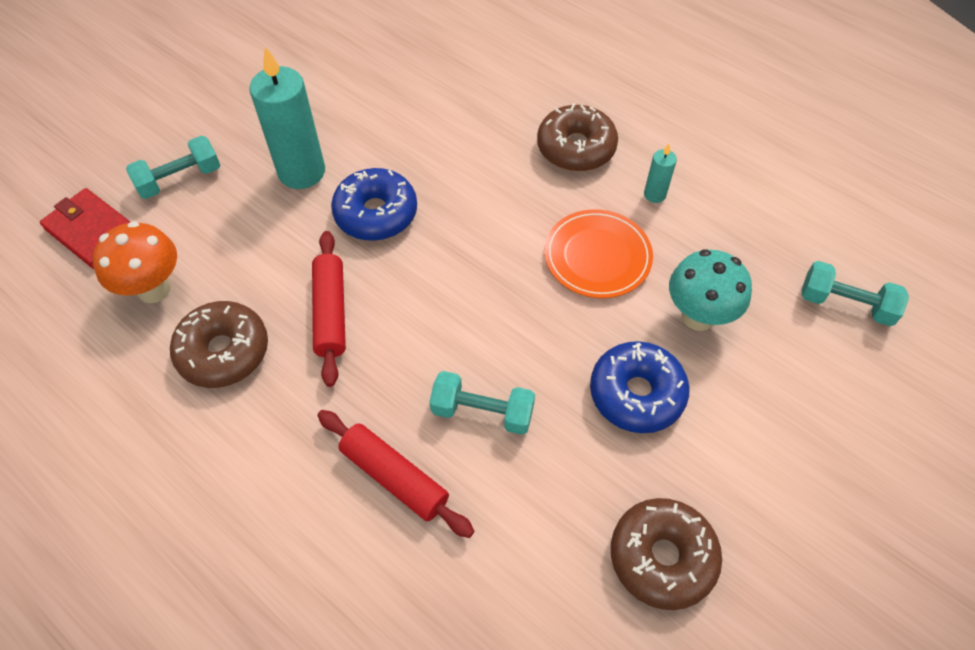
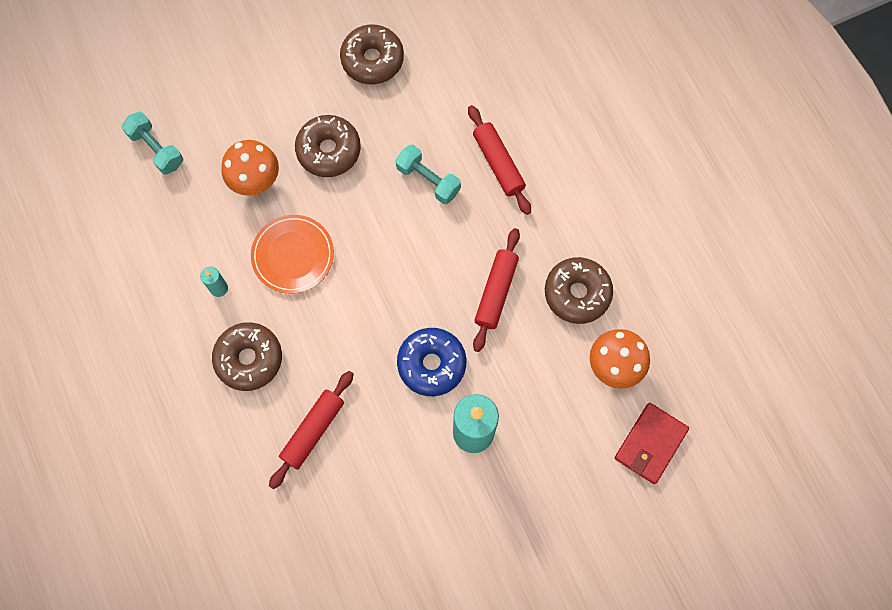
camera: 155 degrees left, 15 degrees up
(92, 231) = (650, 444): red wallet -> red wallet turned 60 degrees clockwise
(180, 179) = (572, 469): turquoise dumbbell -> none
(471, 116) = (313, 430): none -> red rolling pin
(636, 394) = (329, 150): blue donut -> brown donut
(698, 316) = (256, 182): turquoise mushroom -> orange mushroom

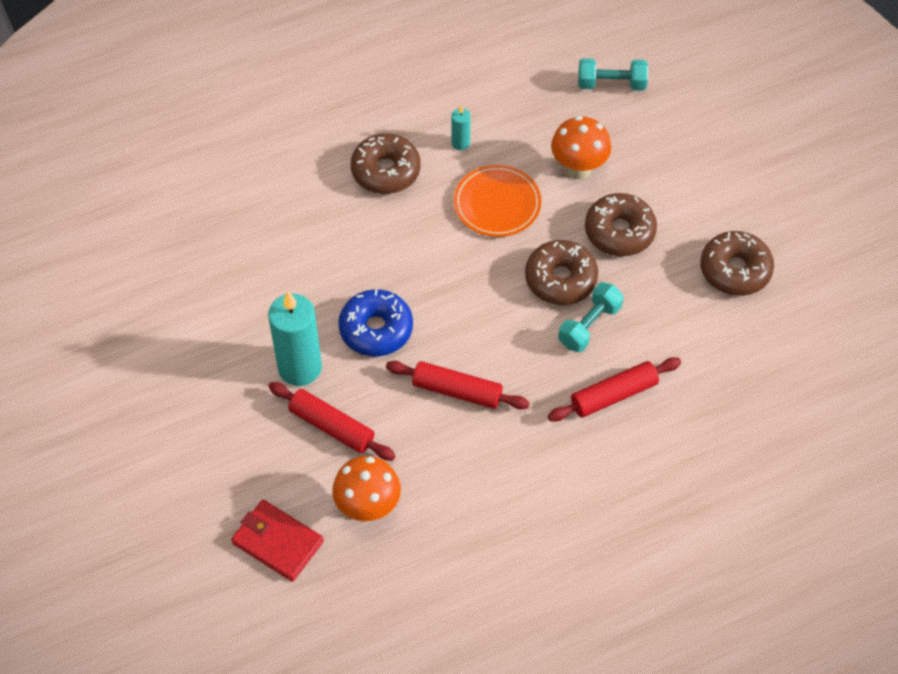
camera: 90 degrees right, 15 degrees down
(156, 149) = (611, 84): turquoise dumbbell -> turquoise dumbbell turned 45 degrees clockwise
(313, 430) = (309, 226): red rolling pin -> red rolling pin (332, 426)
(577, 293) = (456, 473): brown donut -> brown donut (560, 279)

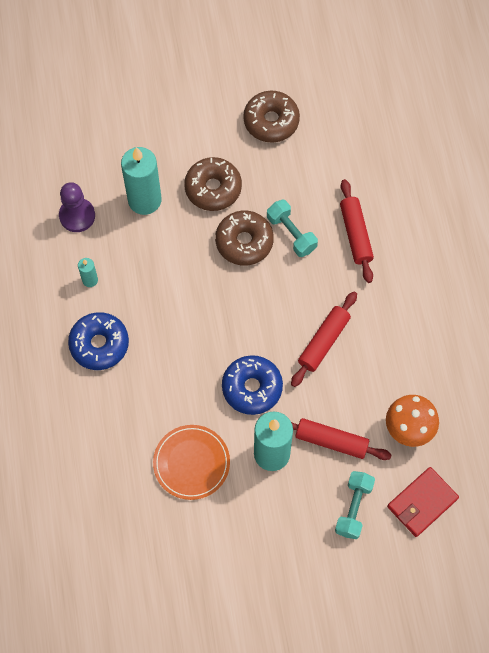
camera: 75 degrees left, 10 degrees up
(332, 426) = (331, 441): red rolling pin -> red rolling pin turned 60 degrees clockwise
(386, 171) = (99, 344): brown donut -> blue donut
(497, 203) = (159, 268): orange plate -> orange plate (191, 463)
(535, 112) = (77, 216): none -> purple pawn
(578, 169) = (144, 200): orange mushroom -> turquoise candle
(611, 84) = (68, 152): turquoise dumbbell -> turquoise dumbbell (353, 508)

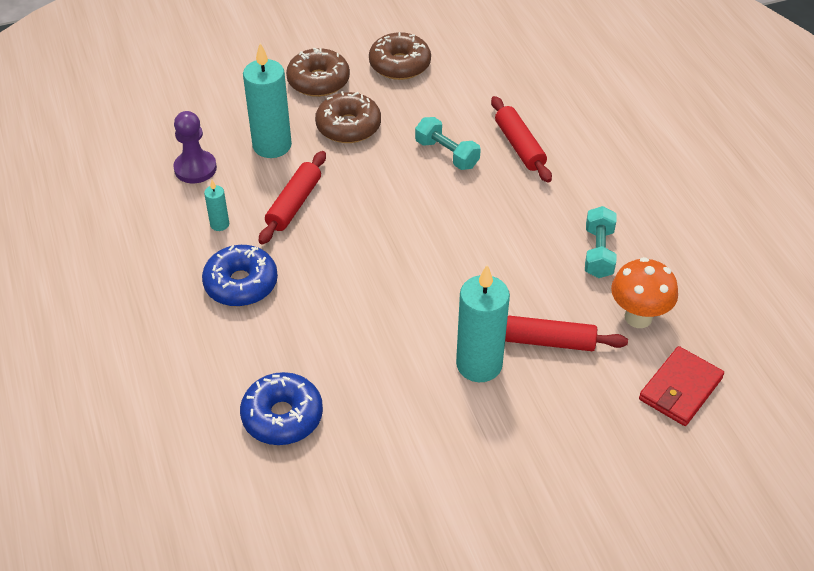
camera: 10 degrees left, 20 degrees down
(191, 463) = (380, 389): orange plate -> none
(244, 242) = (395, 168): brown donut -> brown donut (318, 81)
(252, 388) = (437, 301): blue donut -> blue donut (282, 416)
(324, 342) = (511, 246): red rolling pin -> red rolling pin (294, 204)
(353, 508) = (597, 407): turquoise dumbbell -> turquoise dumbbell (598, 253)

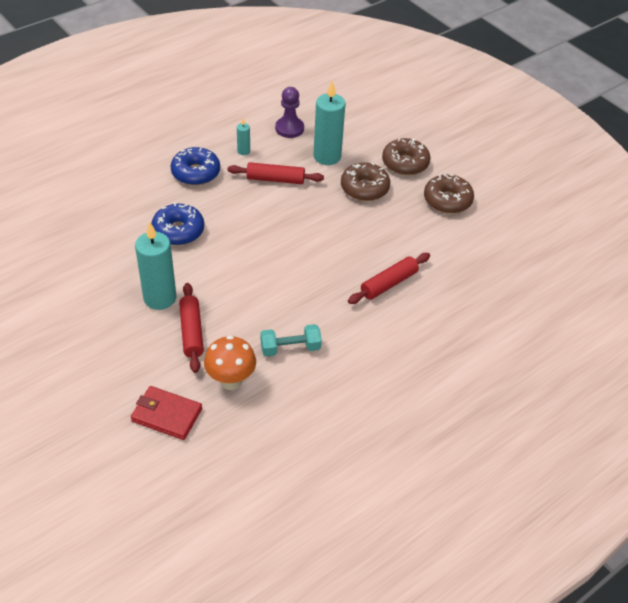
camera: 70 degrees right, 0 degrees up
(282, 416) = (95, 215): blue donut -> blue donut (178, 231)
(447, 154) = (360, 244): turquoise dumbbell -> none

